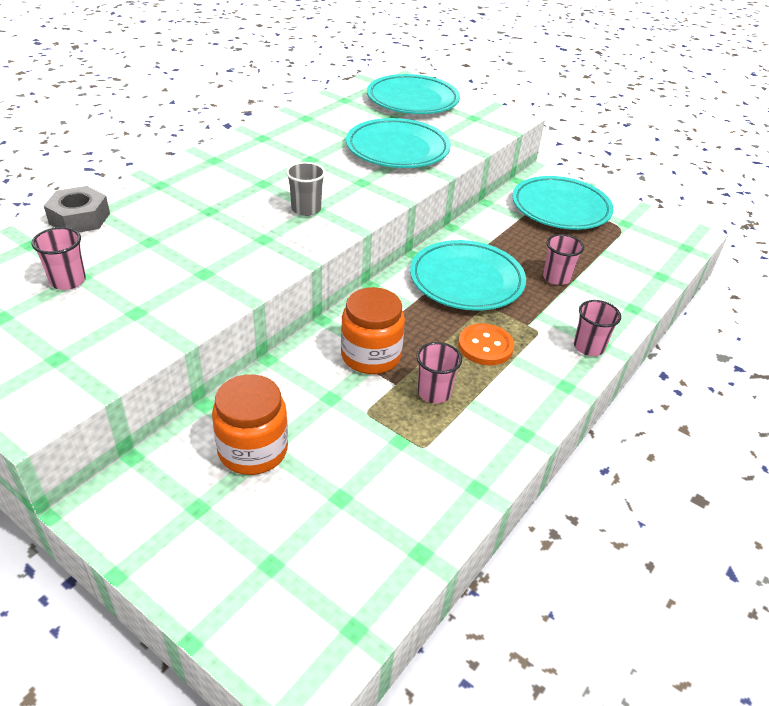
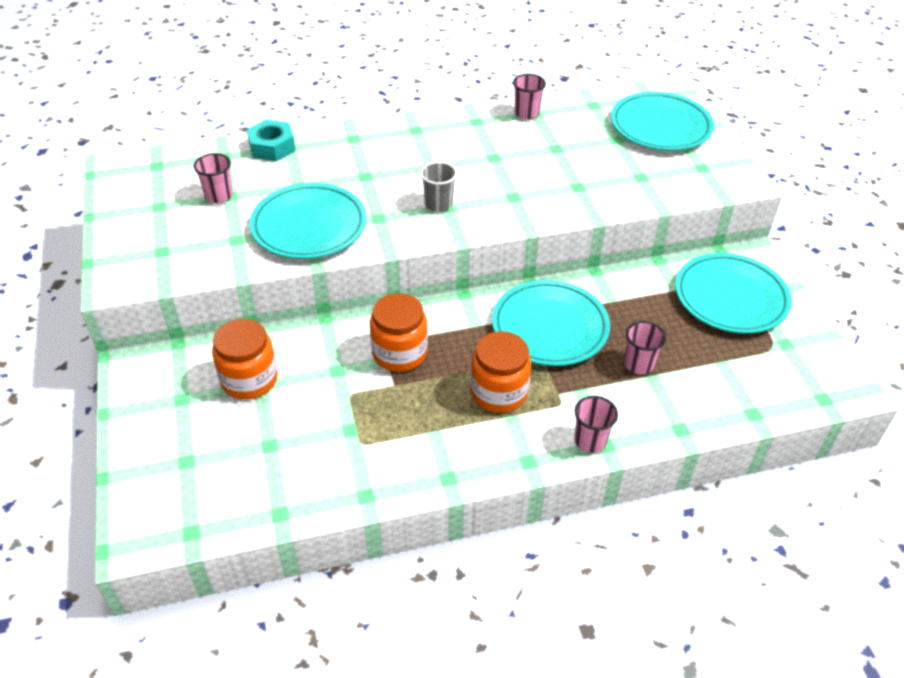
camera: 40 degrees right, 5 degrees up
(79, 218) = (272, 147): grey nut -> turquoise nut
(397, 149) = (583, 175): turquoise plate -> turquoise plate (309, 226)
(434, 392) = (415, 407): pink cup -> pink cup (526, 113)
(485, 346) = (499, 392): orange button -> orange jar

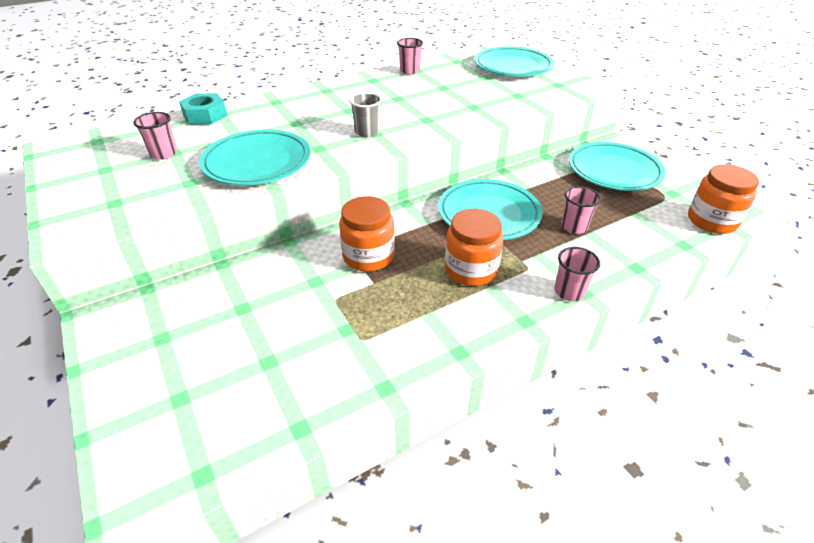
camera: 15 degrees left, 5 degrees down
(249, 379) = (230, 306): orange jar -> orange jar (712, 221)

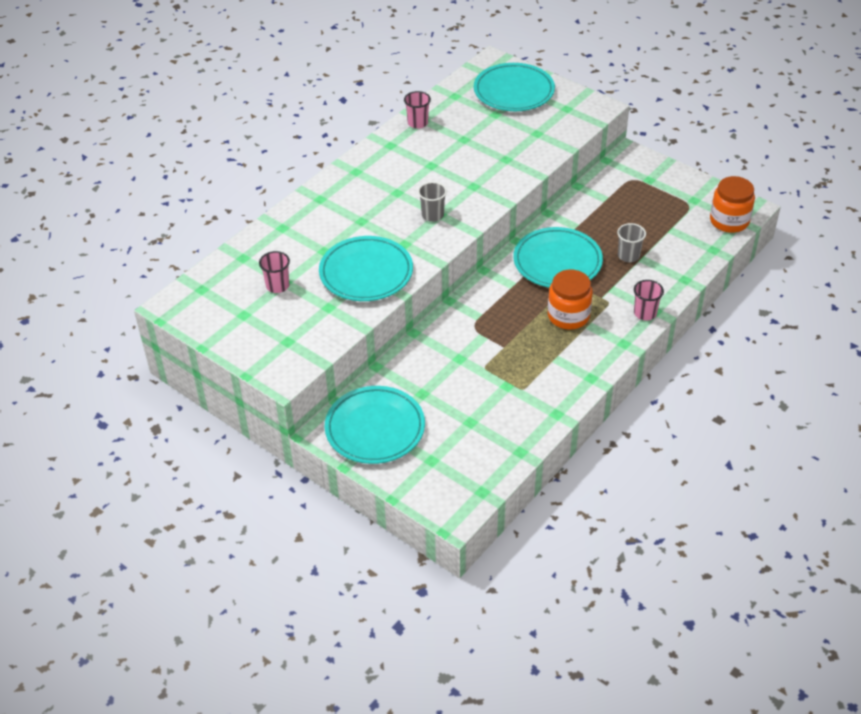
camera: 20 degrees left, 5 degrees up
(205, 115) = (270, 234): turquoise nut -> none
(368, 256) = (486, 327): orange jar -> none
(574, 227) = (628, 256): pink cup -> grey cup
(614, 171) = (641, 188): turquoise plate -> turquoise plate (375, 428)

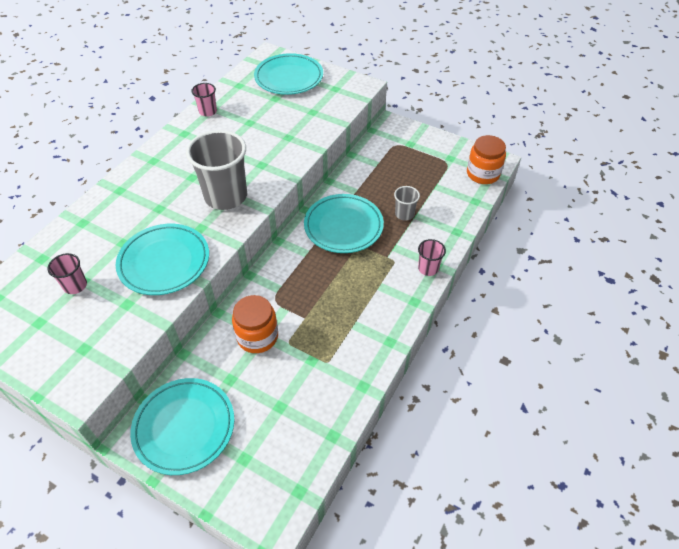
camera: 10 degrees left, 5 degrees up
(432, 215) = (226, 196): grey cup -> grey cup, size x2.08
(568, 316) = (360, 279): orange jar -> orange jar (257, 336)

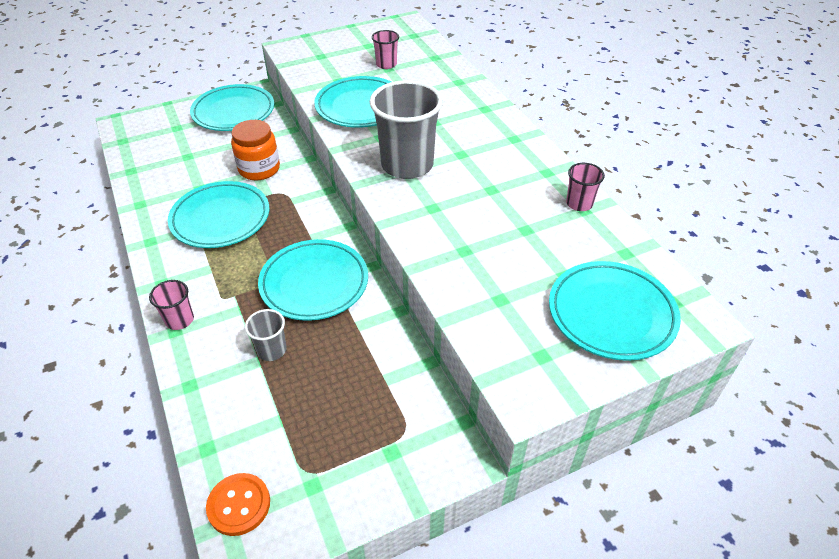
camera: 125 degrees right, 5 degrees down
(332, 316) = (220, 218): none -> turquoise plate
(483, 174) = (239, 505): orange jar -> orange button

